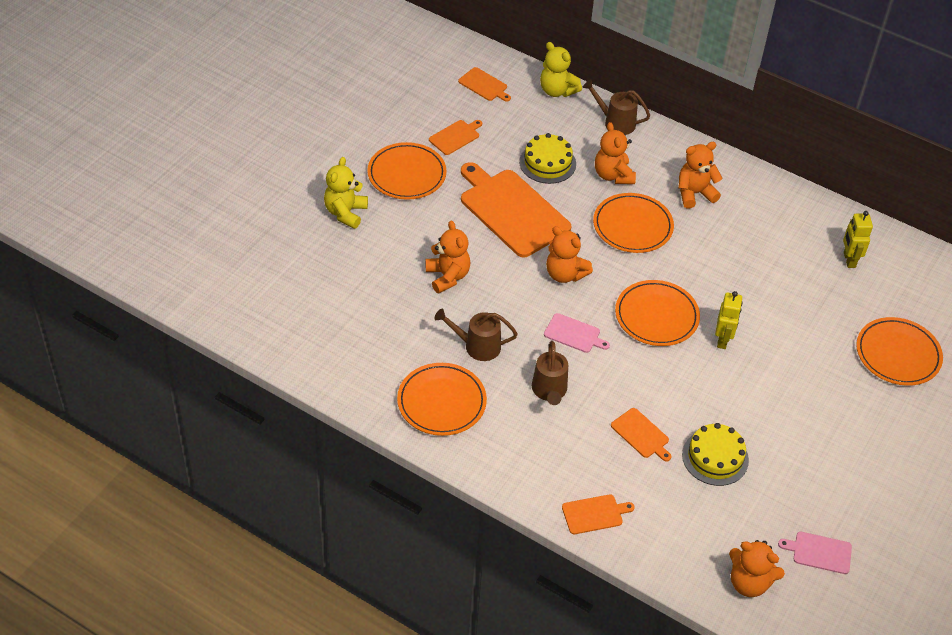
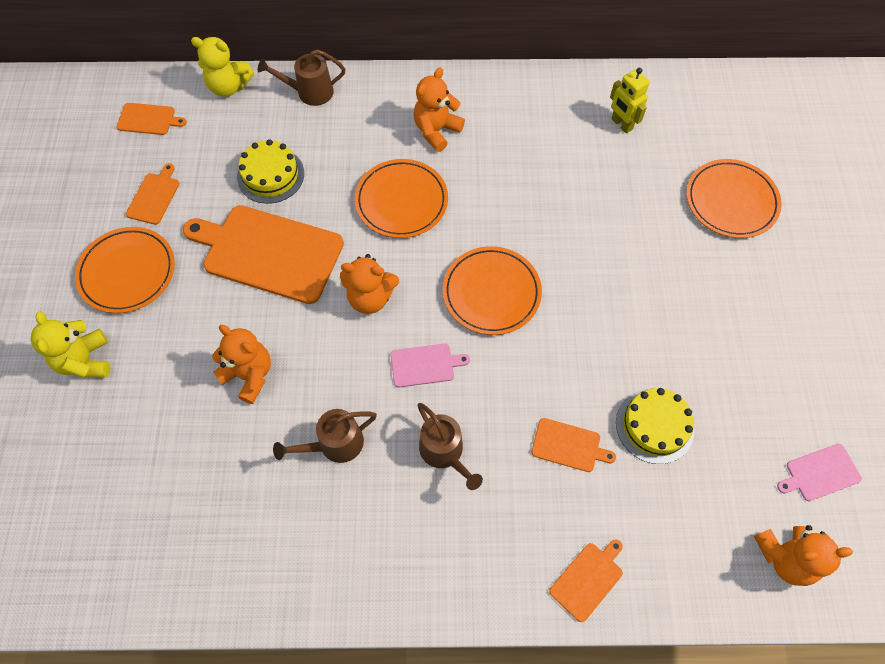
camera: 30 degrees left, 15 degrees up
(441, 402) = (340, 543): orange plate -> none
(613, 175) = (345, 153): orange teddy bear -> none
(722, 340) = (570, 282): yellow robot -> none

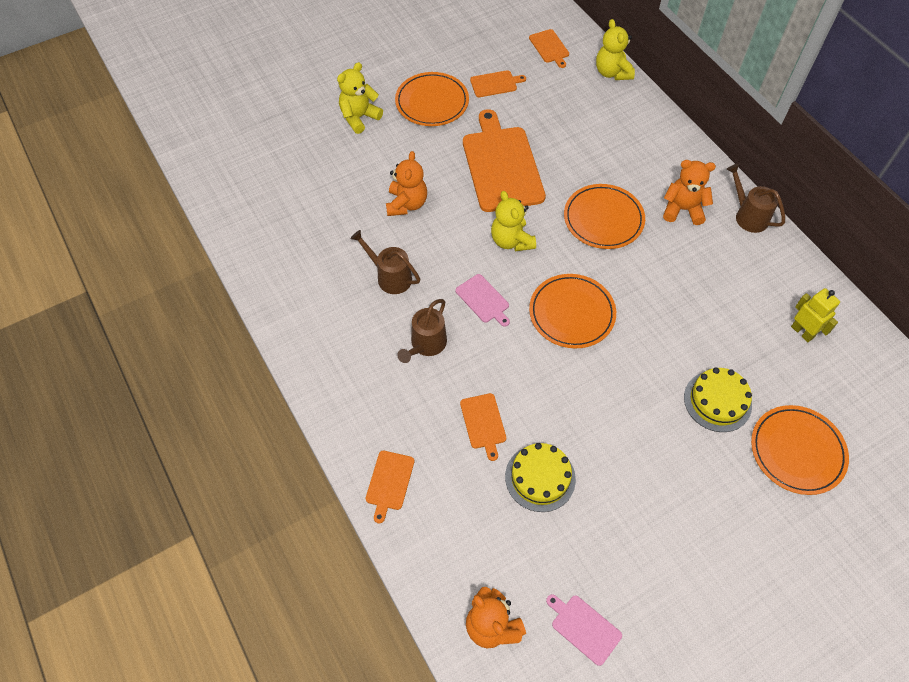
camera: 60 degrees right, 5 degrees down
(270, 175) = (561, 134): yellow cake -> yellow cake (717, 401)
(309, 92) = (648, 118): brown watering can -> brown watering can (748, 215)
(370, 297) = (511, 241): orange teddy bear -> yellow teddy bear
(588, 579) = (389, 482): orange cutting board -> orange cutting board turned 90 degrees clockwise
(621, 124) = (802, 332): yellow robot -> yellow robot turned 120 degrees clockwise

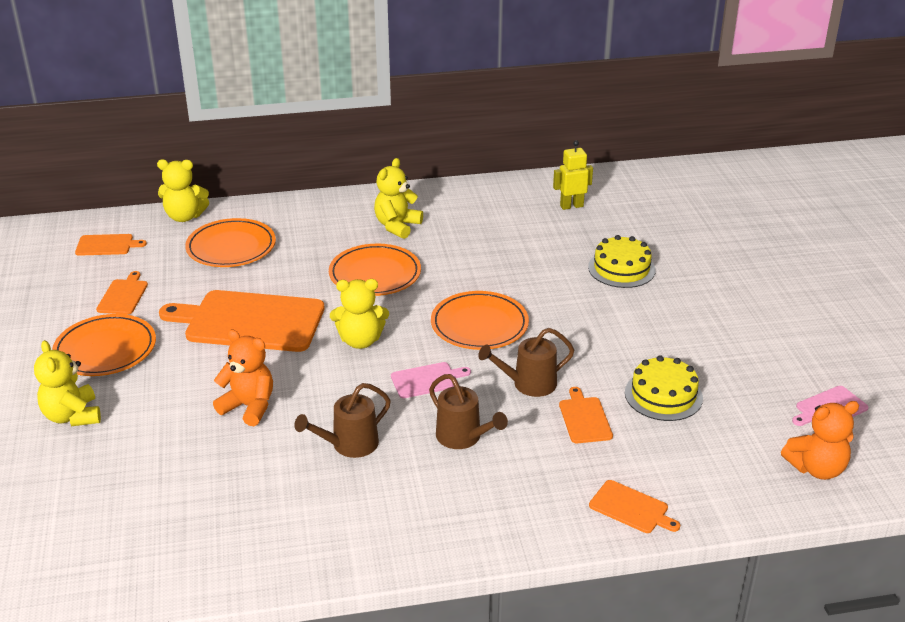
camera: 70 degrees left, 25 degrees down
(483, 423) = (584, 418): orange cutting board -> orange cutting board turned 105 degrees counterclockwise
(682, 209) = (397, 226): orange teddy bear -> yellow teddy bear
(748, 215) = (429, 195): brown watering can -> brown watering can (528, 384)
(797, 451) = (688, 244): orange plate -> orange plate (231, 247)

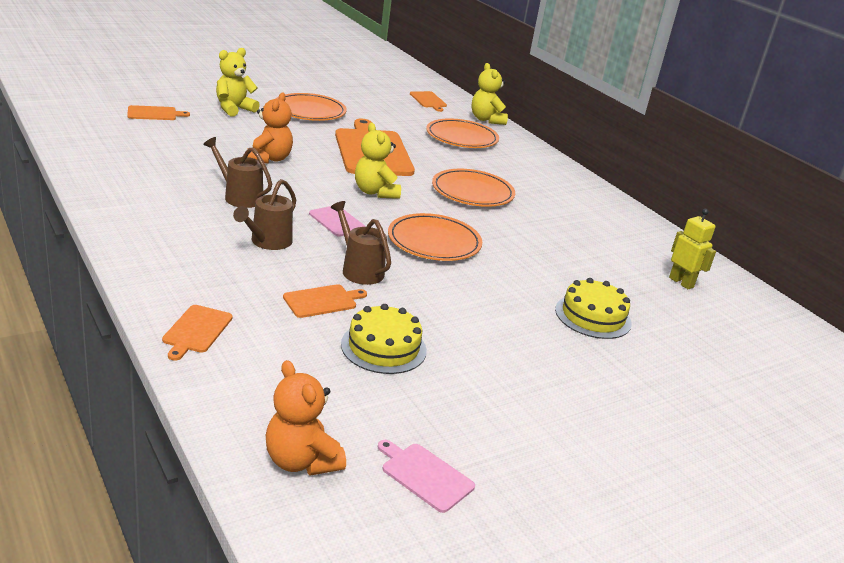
camera: 65 degrees right, 5 degrees down
(123, 296) = (373, 110): orange cutting board -> orange cutting board (154, 113)
(397, 226) = (553, 197): yellow teddy bear -> none

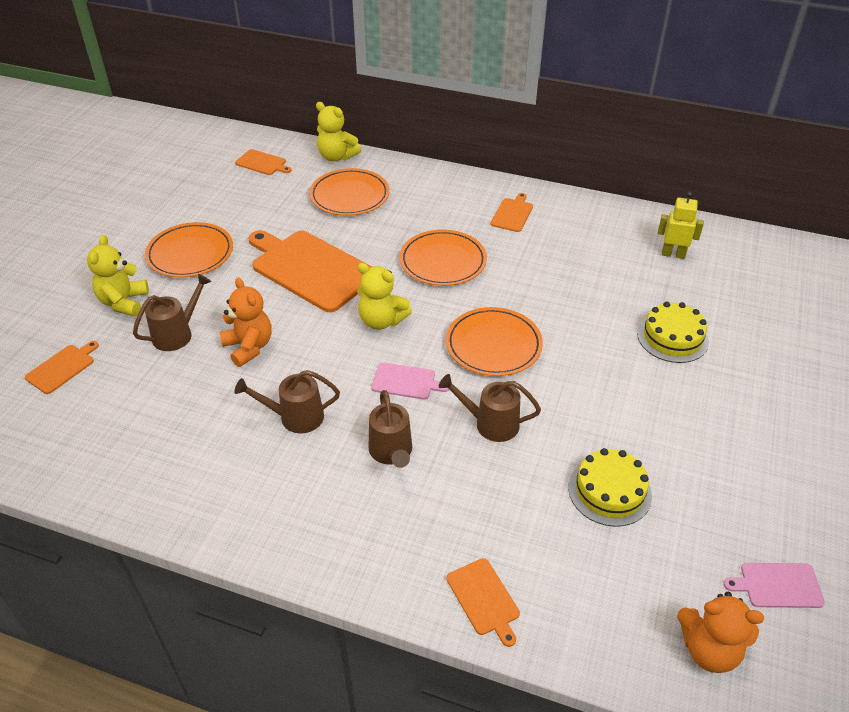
camera: 35 degrees left, 15 degrees up
(239, 133) = (177, 334): none -> brown watering can
(322, 301) = (514, 482): orange cutting board -> orange cutting board (512, 214)

